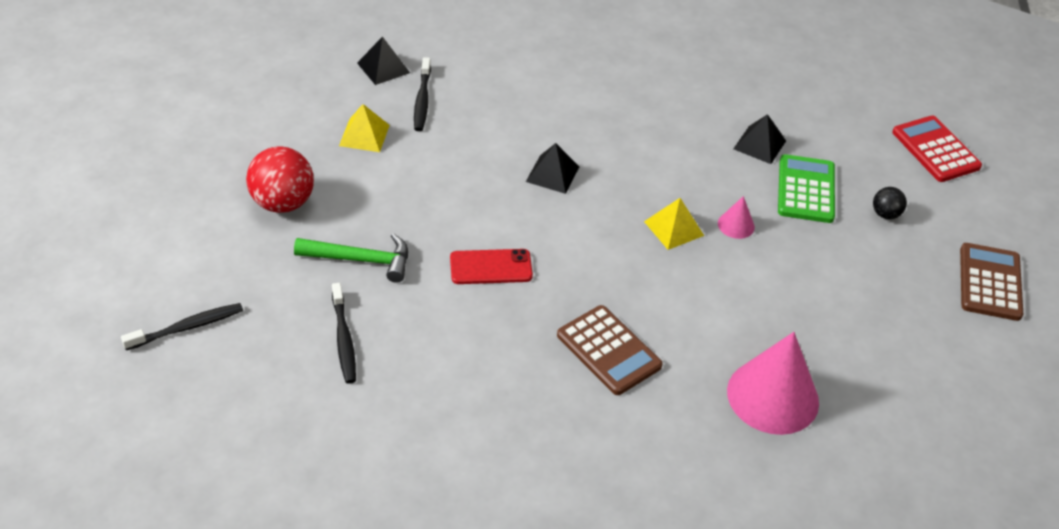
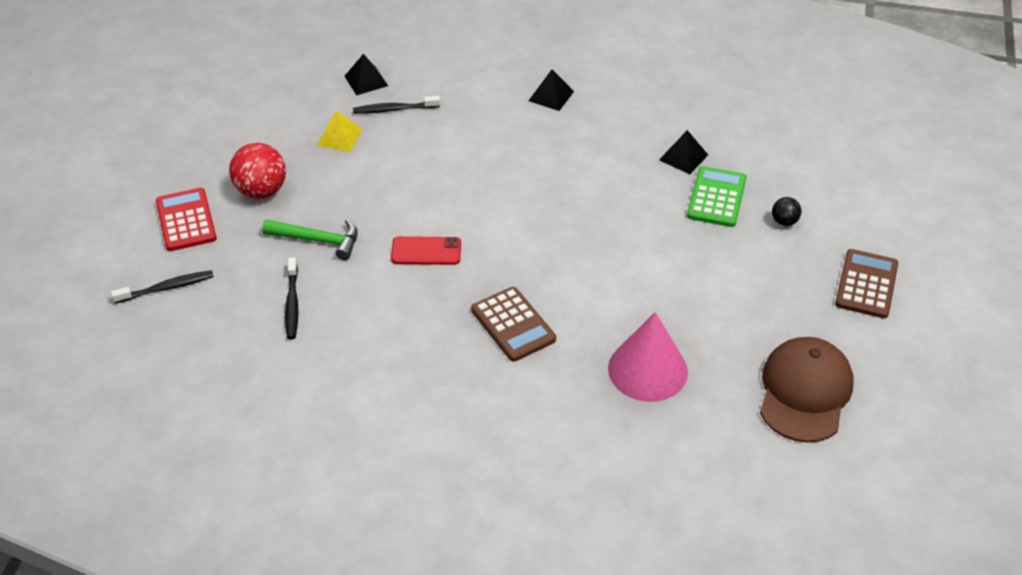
camera: 10 degrees right, 0 degrees up
(422, 100) = (394, 109): black toothbrush -> black toothbrush turned 75 degrees clockwise
(552, 174) = (494, 175): black pyramid -> black pyramid (551, 96)
(674, 228) = (591, 225): yellow pyramid -> none
(736, 225) = (647, 225): pink cone -> none
(935, 150) = (844, 167): red calculator -> red calculator (186, 220)
(952, 412) = (804, 392): none -> brown cap

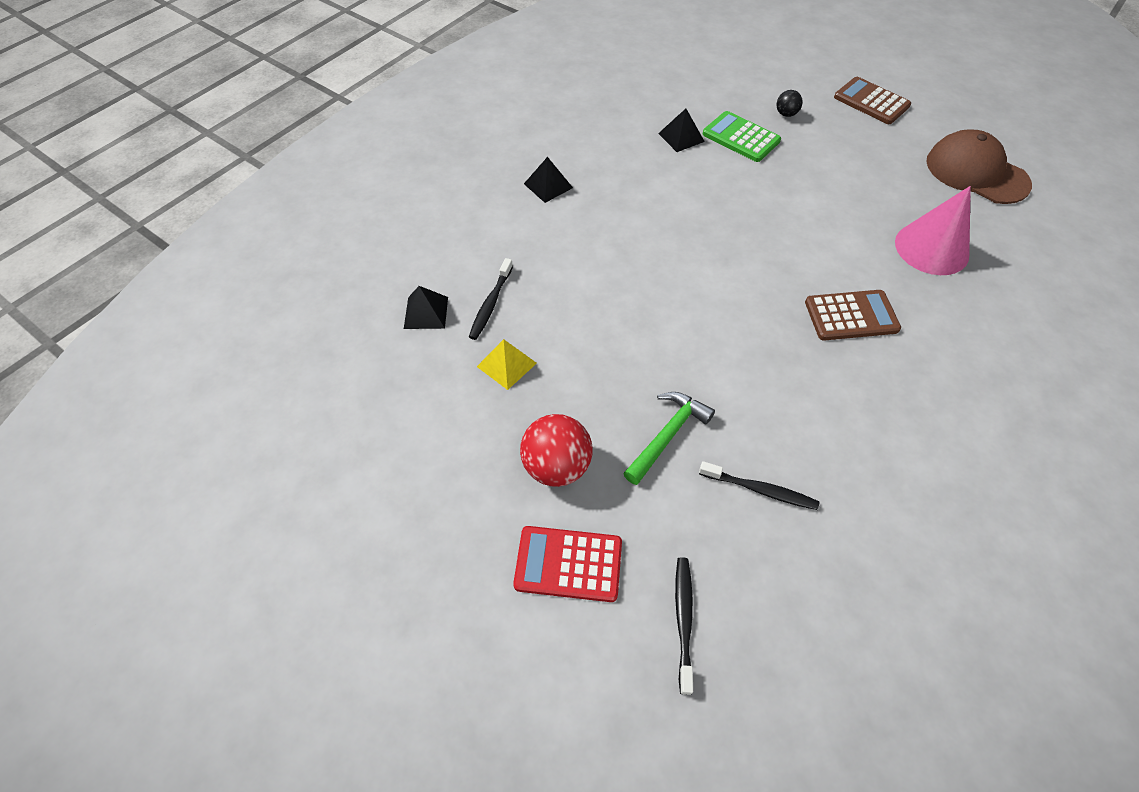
camera: 65 degrees left, 10 degrees up
(426, 251) = (725, 347): red phone -> none

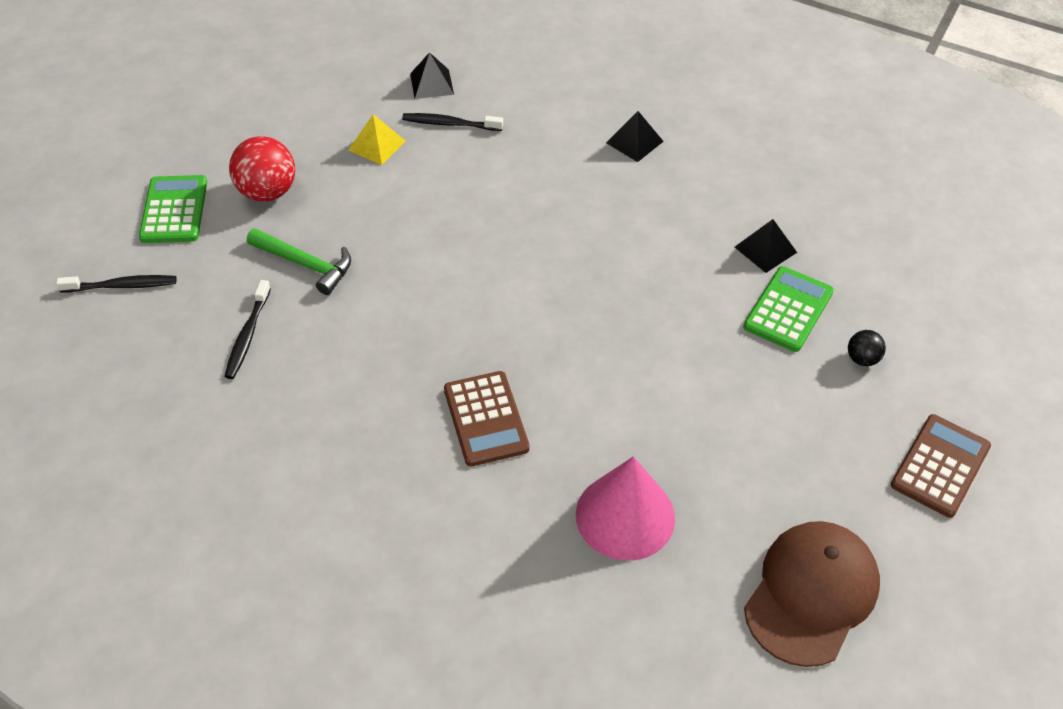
camera: 80 degrees right, 5 degrees down
(568, 564) = (174, 210): red calculator -> green calculator

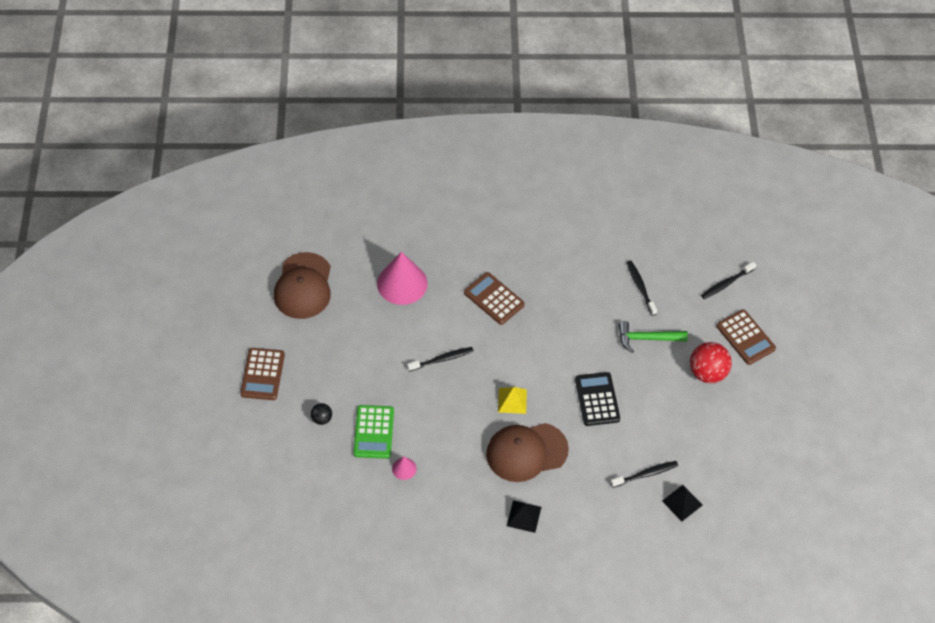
camera: 150 degrees right, 5 degrees up
(174, 210) = (745, 337): green calculator -> brown calculator
(377, 145) = (675, 436): yellow pyramid -> yellow pyramid (512, 400)
(441, 222) = (597, 399): none -> black calculator
(583, 203) = (526, 452): none -> brown cap
(628, 364) = (442, 359): none -> black toothbrush
(765, 249) = (404, 468): black pyramid -> pink cone

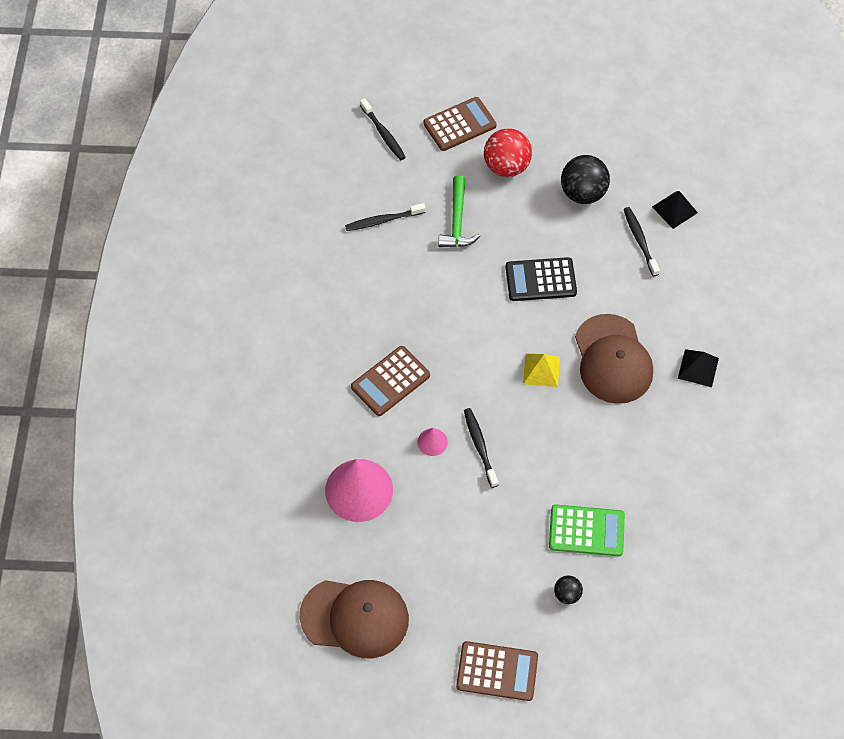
camera: 85 degrees left, 5 degrees up
(404, 468) = (638, 496): pink cone -> pink cone (432, 442)
(689, 431) = (583, 193): none -> black ball

